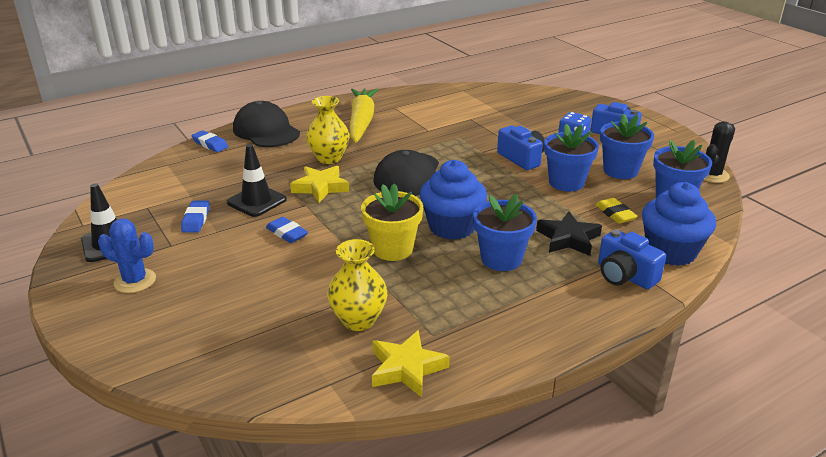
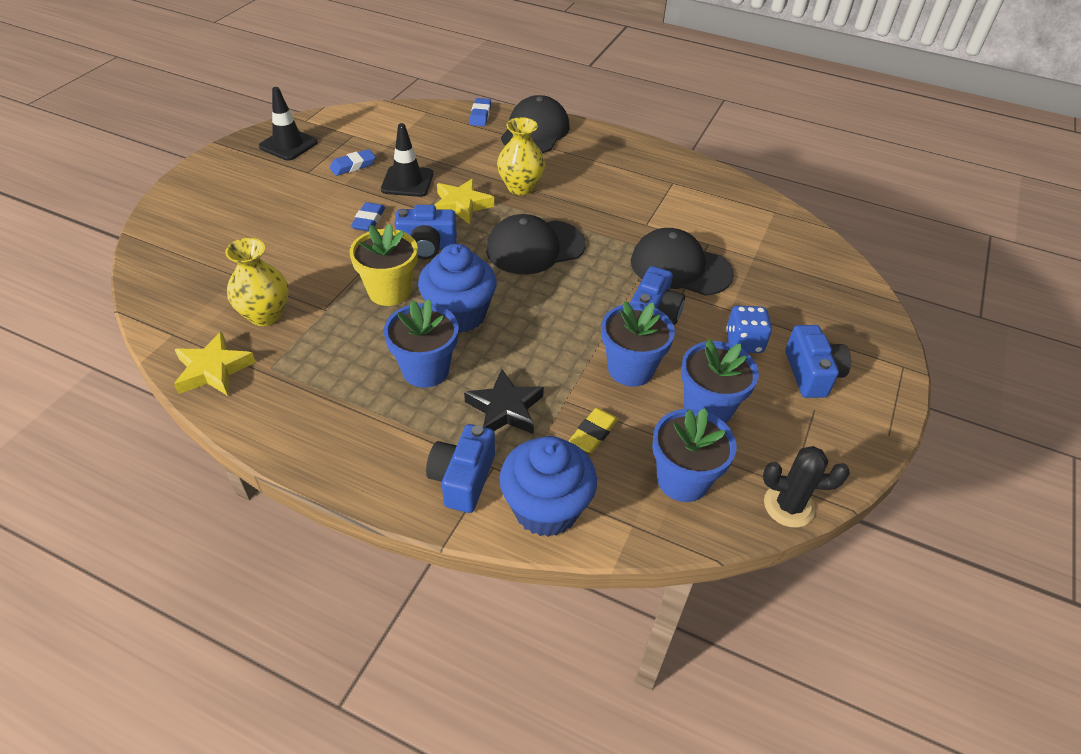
camera: 55 degrees right, 15 degrees up
(135, 281) = (248, 179): blue cactus -> none
(354, 217) = (427, 246): none -> blue camera
(361, 122) = (615, 176): yellow carrot -> none
(484, 135) = (680, 267): none -> black cap

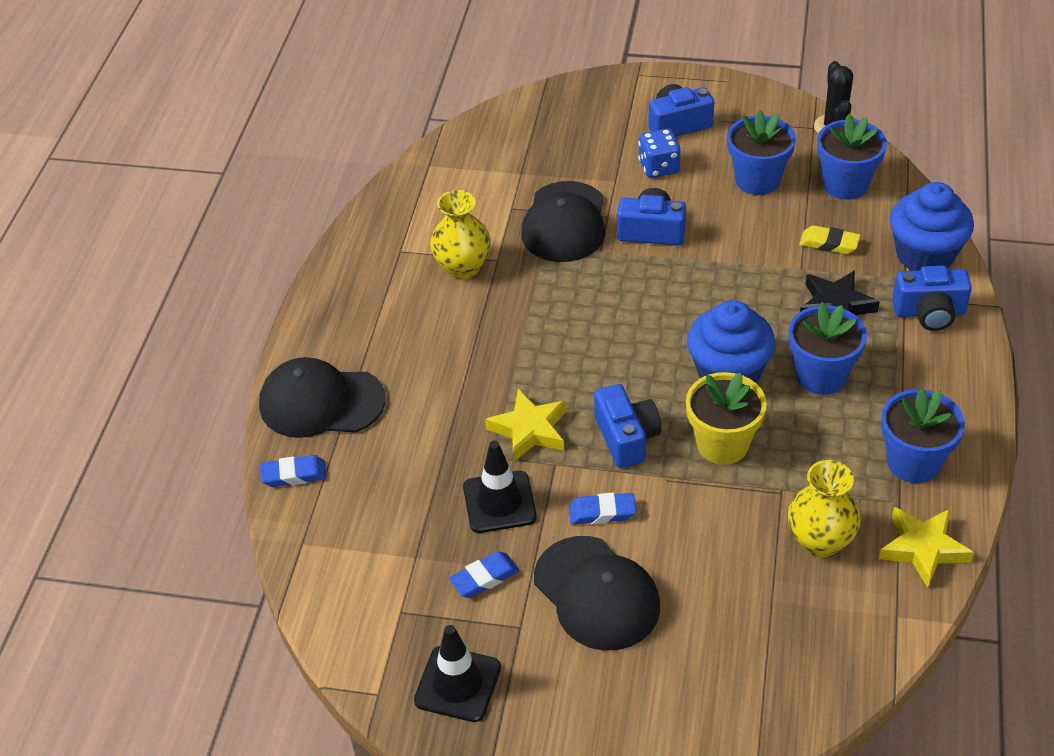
camera: 100 degrees left, 0 degrees up
(353, 166) = (484, 578): blue eraser -> blue eraser turned 75 degrees counterclockwise
(520, 187) = (466, 384): yellow vase -> yellow vase (463, 267)
(535, 247) = (583, 342): black cap -> black cap (596, 593)
(630, 369) = (736, 234): blue flower pot -> blue flower pot (913, 462)

